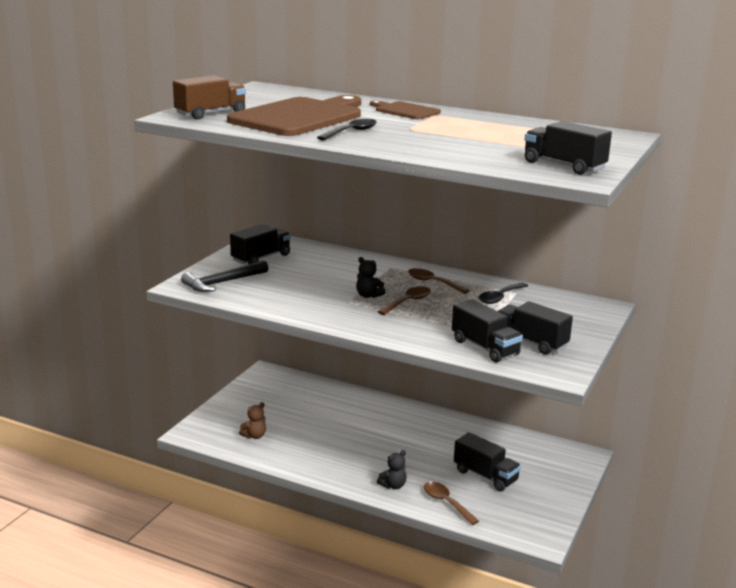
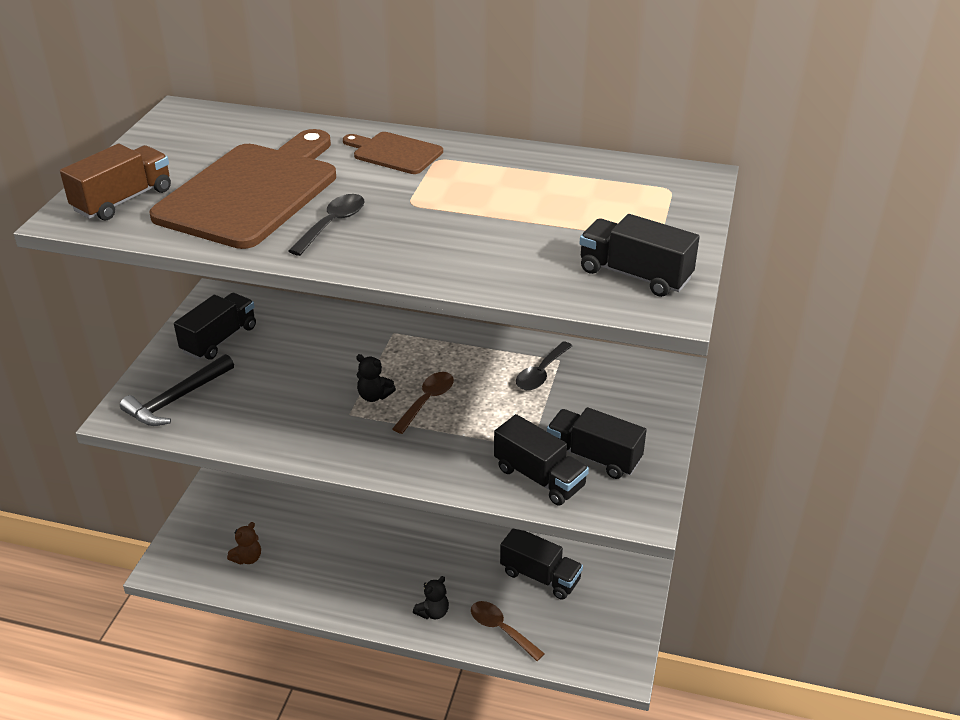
camera: 10 degrees left, 15 degrees up
(433, 282) = (452, 356): brown spoon -> none

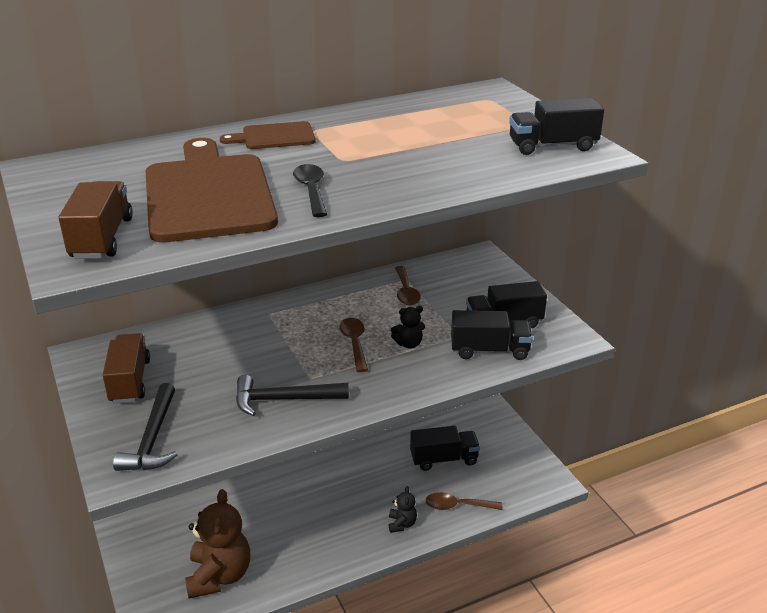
camera: 40 degrees left, 5 degrees down
(219, 339) = (130, 381): black truck -> brown truck
(247, 558) = (219, 575): brown teddy bear -> brown teddy bear, size x2.12
(305, 421) = (284, 400): none -> black hammer
(374, 396) = (312, 358): black teddy bear -> black teddy bear (409, 344)
(541, 373) = (406, 292): black spoon -> brown spoon

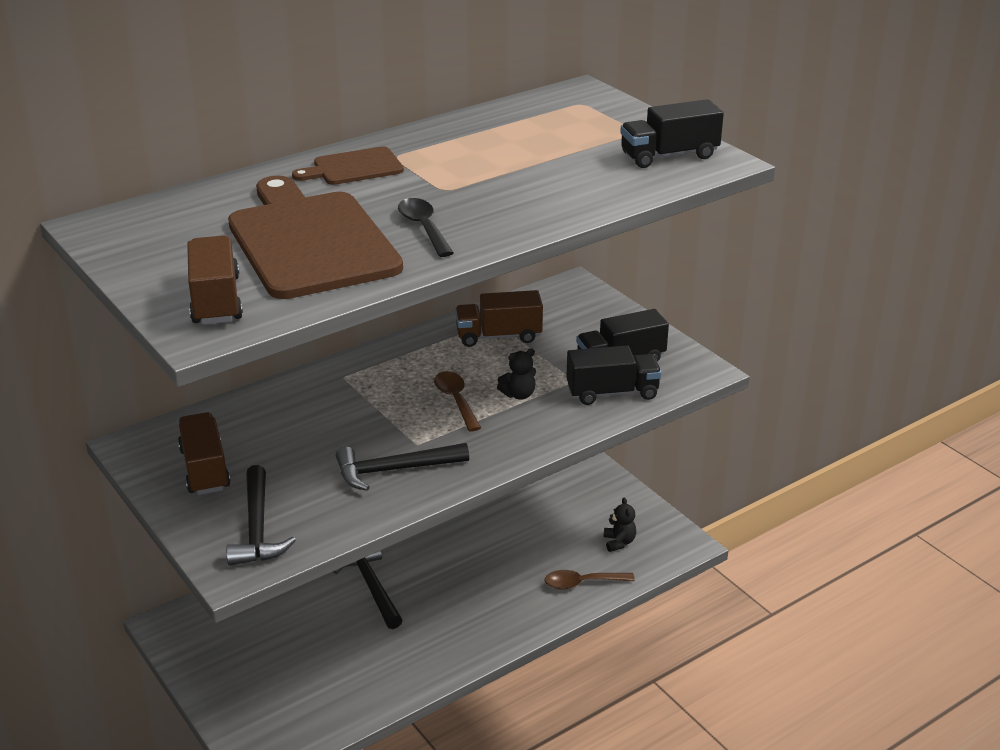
camera: 10 degrees left, 0 degrees up
(219, 575) = (321, 693): brown teddy bear -> none
(284, 487) = (372, 587): none -> black hammer
(402, 524) = (522, 610): black teddy bear -> black teddy bear (619, 542)
(406, 292) = (498, 336): brown spoon -> brown truck
(444, 459) = (554, 533): black truck -> none

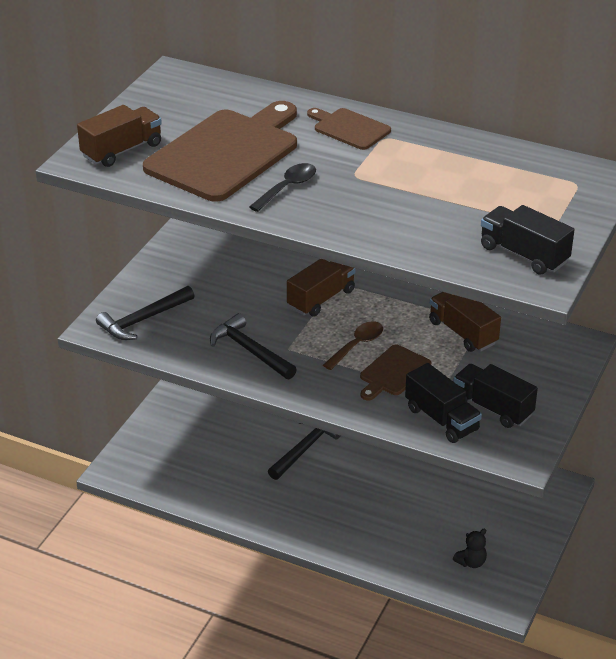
camera: 60 degrees right, 5 degrees up
(205, 469) = (184, 272): brown truck -> brown truck (321, 299)
(519, 394) = (393, 372): black teddy bear -> brown cutting board
(582, 583) = (403, 559): brown spoon -> none

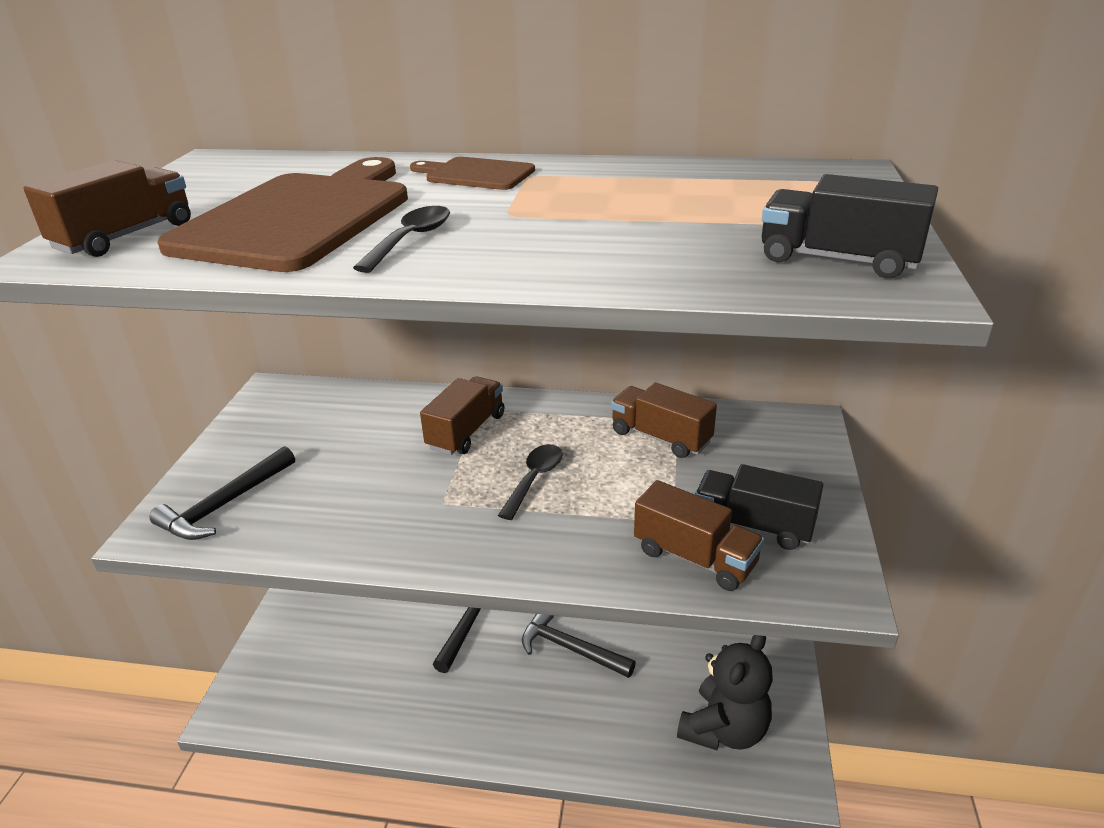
camera: 15 degrees left, 5 degrees down
(250, 351) = (388, 517): black hammer -> black hammer (570, 648)
(357, 345) = (534, 479): brown spoon -> black spoon
(393, 372) = (597, 505): brown cutting board -> none
(441, 419) = (695, 557): black truck -> brown truck
(471, 562) = (724, 729): black teddy bear -> black teddy bear, size x2.12

